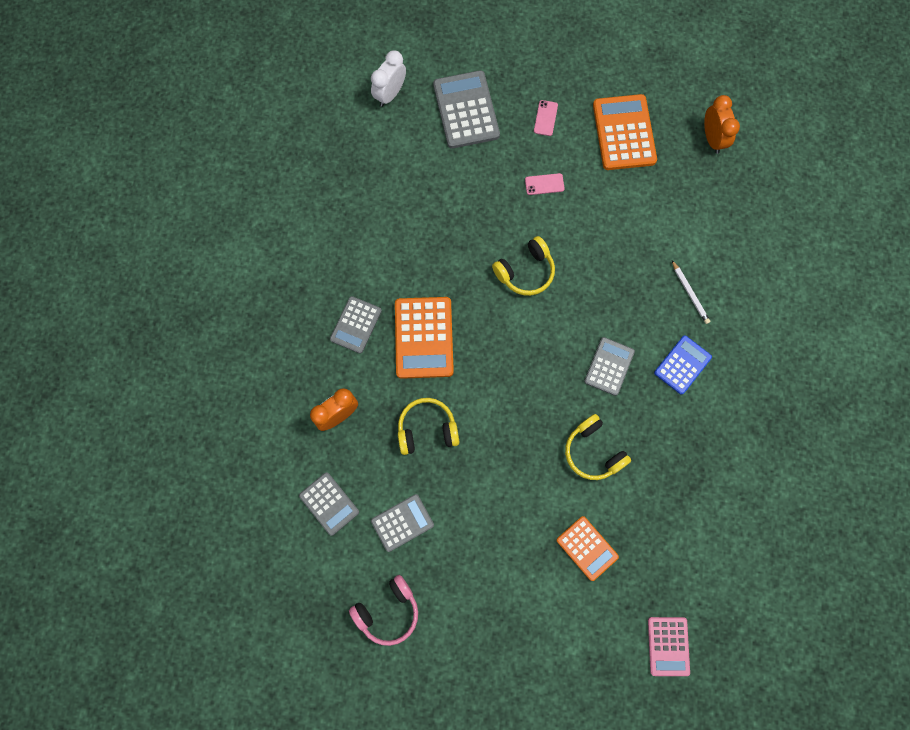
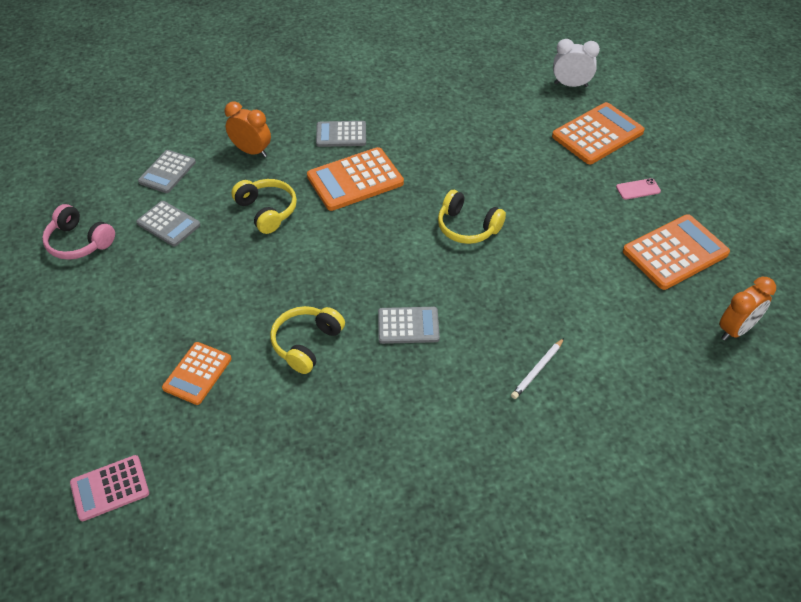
camera: 65 degrees right, 25 degrees down
(466, 110) = (597, 134): grey calculator -> orange calculator
(544, 184) = (568, 211): pink phone -> none
(682, 365) = (449, 391): blue calculator -> none

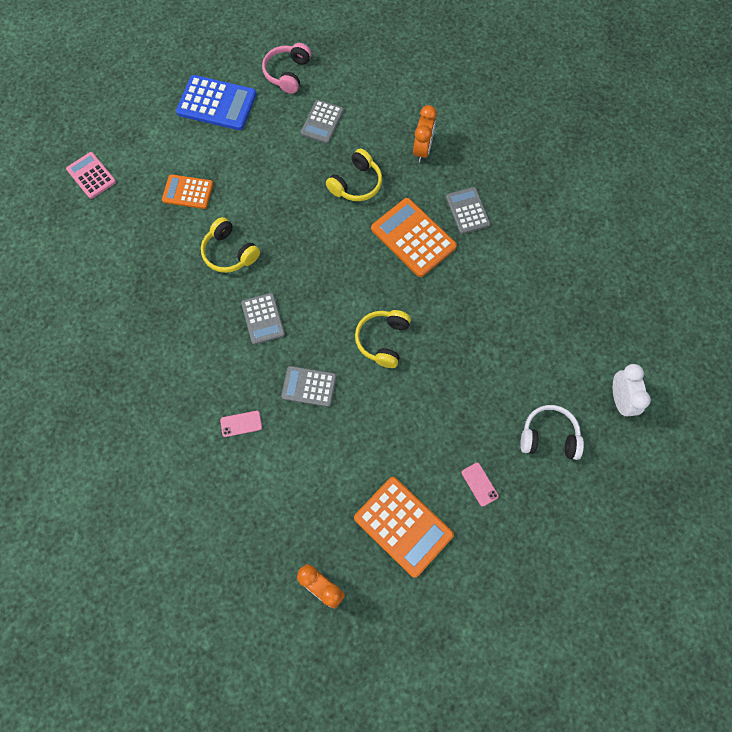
camera: 75 degrees right, 20 degrees up
(78, 320) = (217, 103): none -> blue calculator
(167, 172) = (378, 100): grey calculator -> grey calculator (309, 386)
(306, 343) = (229, 252): yellow headphones -> yellow headphones turned 150 degrees counterclockwise
(537, 370) = (241, 423): white pencil -> pink phone
(597, 134) = (549, 436): orange calculator -> white headphones

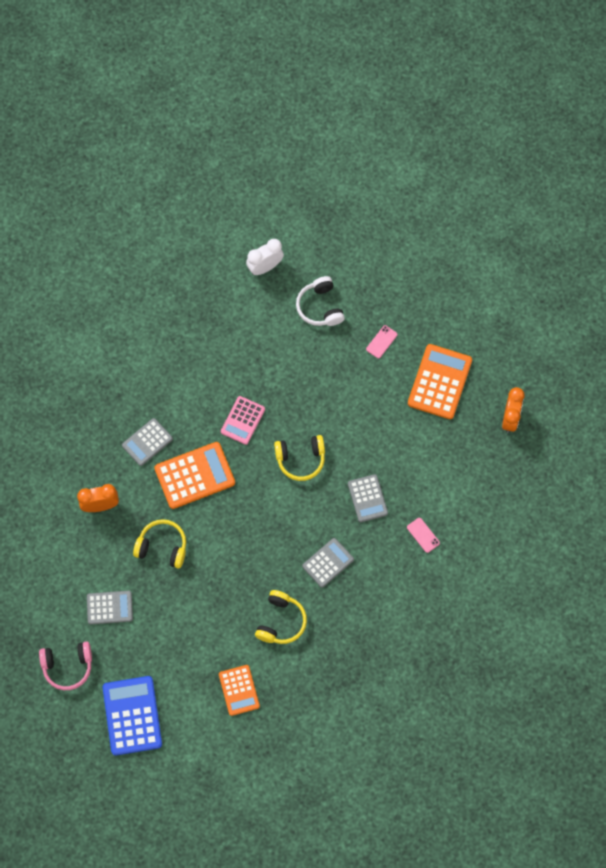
camera: 115 degrees left, 0 degrees up
(91, 176) = (263, 788): pink calculator -> pink calculator (242, 420)
(413, 238) = (194, 475): orange calculator -> orange calculator turned 135 degrees counterclockwise

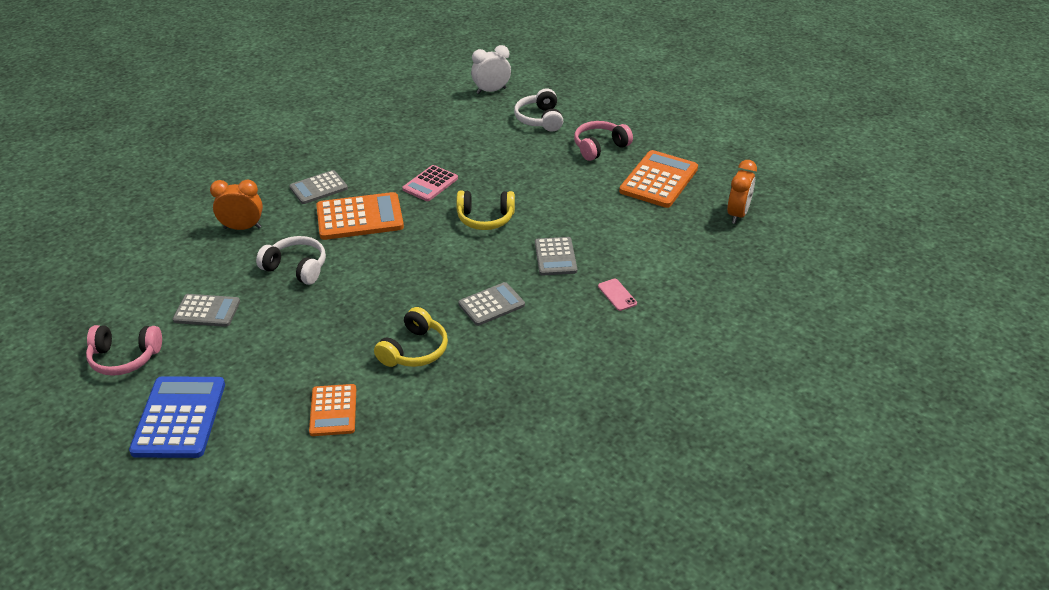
camera: 10 degrees right, 30 degrees down
(162, 546) = (296, 268): yellow headphones -> white headphones
(381, 342) = (599, 147): pink phone -> pink headphones

